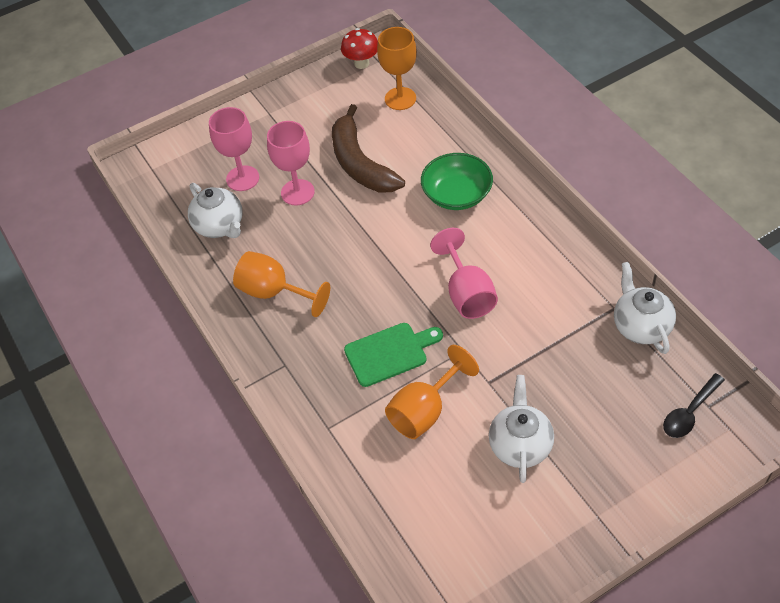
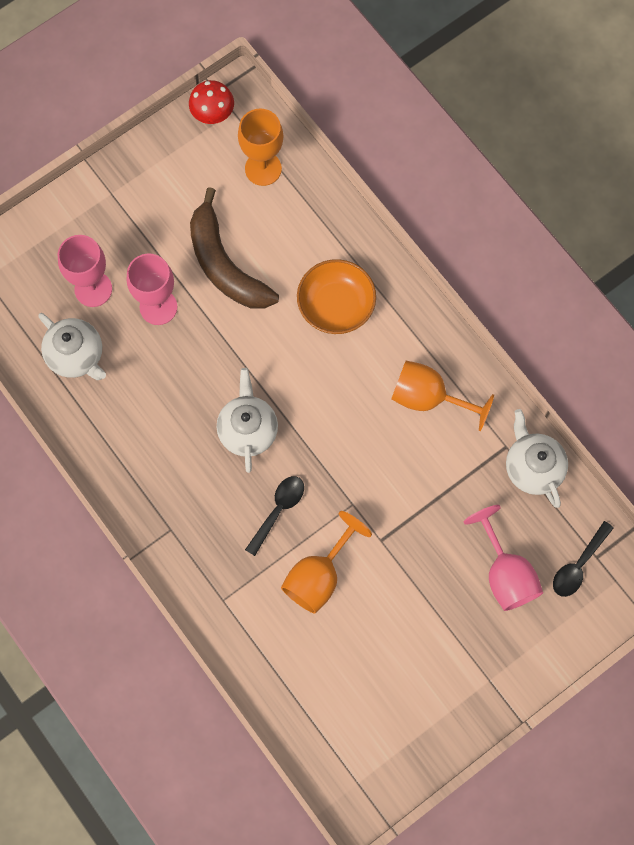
camera: 10 degrees left, 20 degrees up
(274, 292) = (148, 440): orange goblet -> orange goblet (428, 398)
(389, 353) = (278, 510): green cutting board -> black spoon
(457, 194) = (336, 305): green bowl -> orange bowl
(467, 294) = (354, 435): pink goblet -> pink goblet (505, 574)
(520, 445) = (414, 609): white teapot -> white teapot (248, 430)

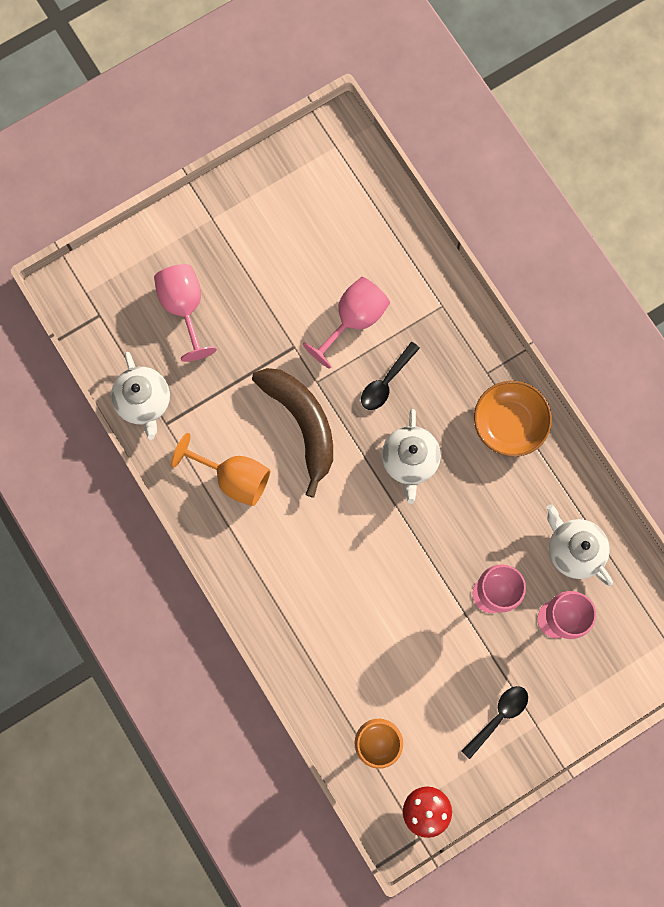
camera: 175 degrees left, 5 degrees up
(225, 265) = (421, 634): brown banana -> brown banana (302, 423)
(318, 576) = (354, 319): orange goblet -> pink goblet
(336, 305) = (313, 580): orange bowl -> orange bowl (509, 423)
(578, 565) = (117, 309): black spoon -> black spoon (498, 717)

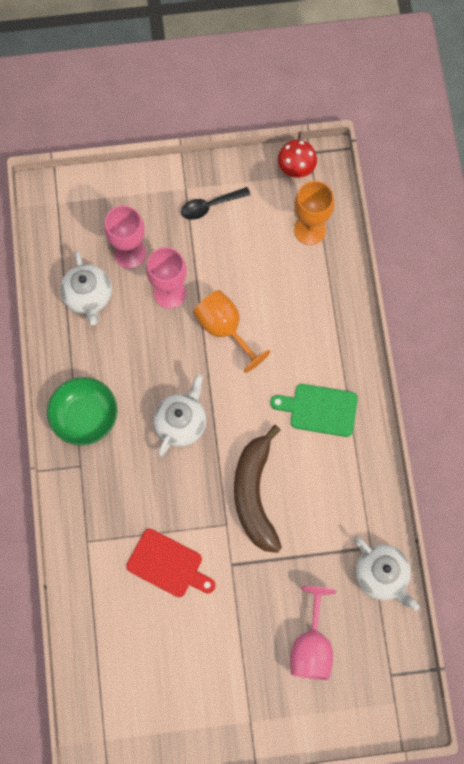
camera: 155 degrees left, 5 degrees down
(144, 402) = (381, 575): white teapot -> white teapot turned 135 degrees clockwise
(234, 477) = (332, 475): orange goblet -> orange goblet (224, 329)
(276, 539) = (319, 409): none -> green cutting board
(354, 319) = (168, 565): pink goblet -> red cutting board
(386, 382) = (167, 497): black spoon -> none
(509, 423) = (85, 416): orange bowl -> green bowl

